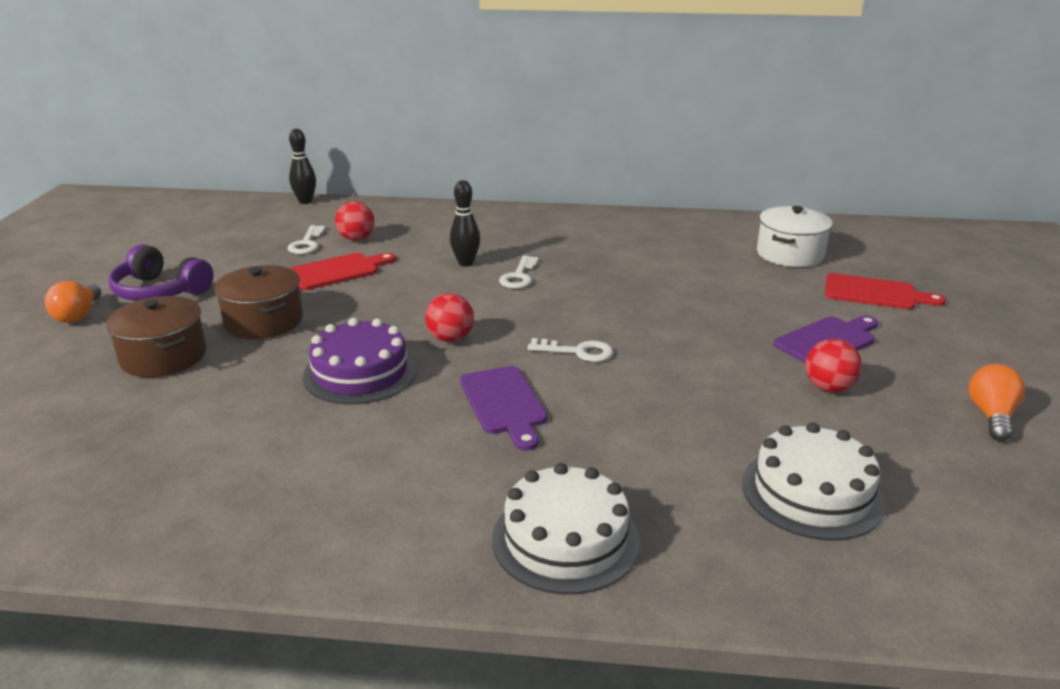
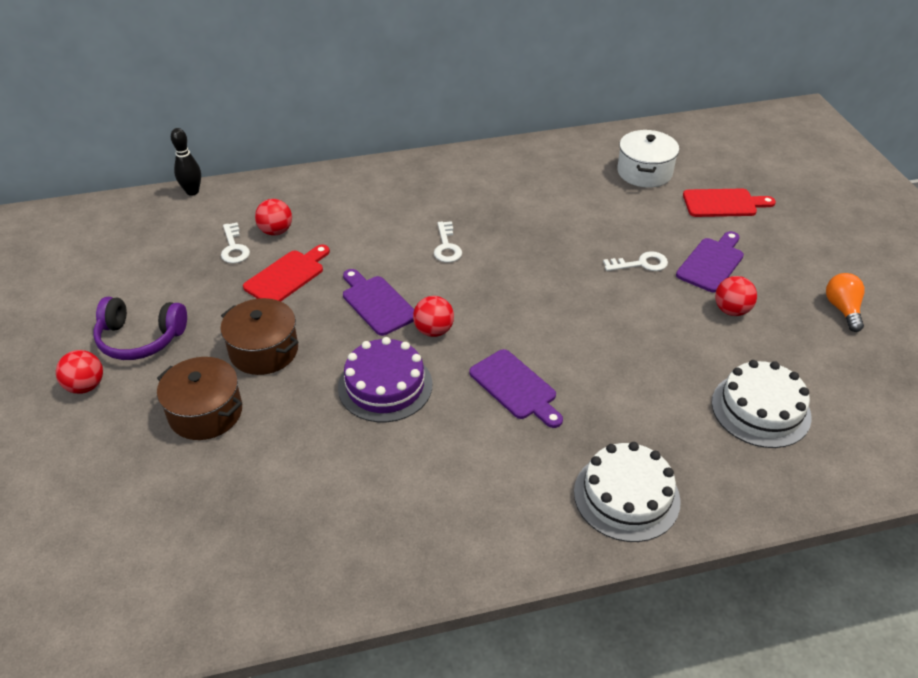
camera: 20 degrees left, 15 degrees up
(78, 315) = (86, 386): orange light bulb -> red ball
(409, 306) = (377, 303): none -> purple cutting board
(465, 263) = (392, 240): black bowling pin -> none
(577, 352) = (540, 320): white key -> white key (641, 264)

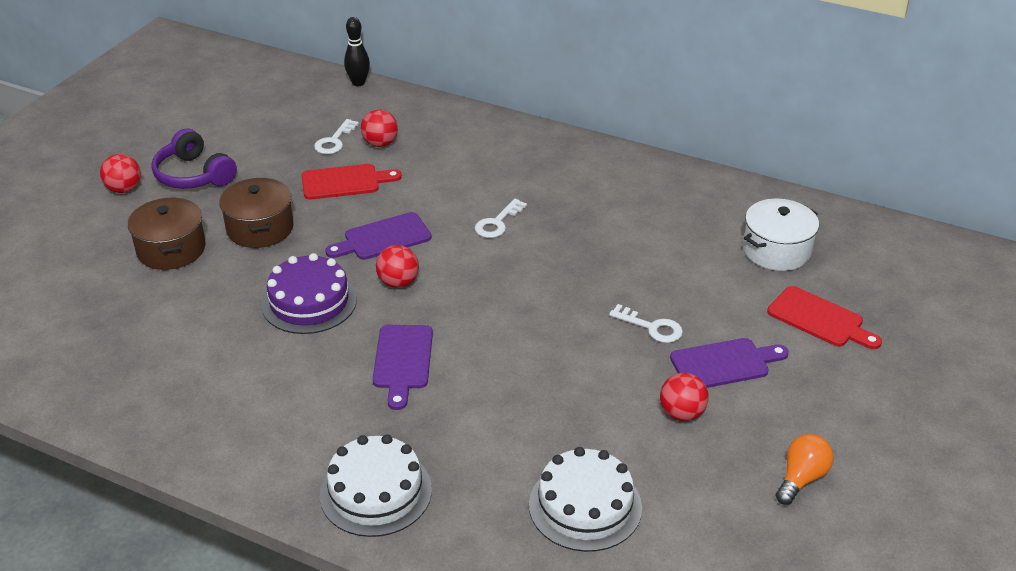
camera: 40 degrees right, 5 degrees down
(377, 303) = (383, 238): purple cutting board -> purple cutting board turned 120 degrees counterclockwise

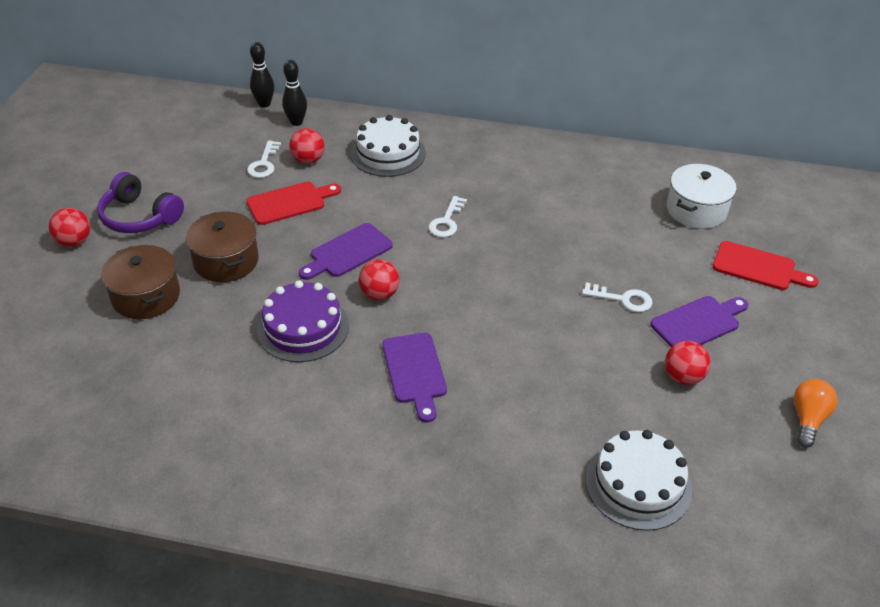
camera: 15 degrees left, 5 degrees up
(375, 492) = (443, 510): white cake -> white cake (388, 153)
(383, 105) = (296, 122): none -> black bowling pin

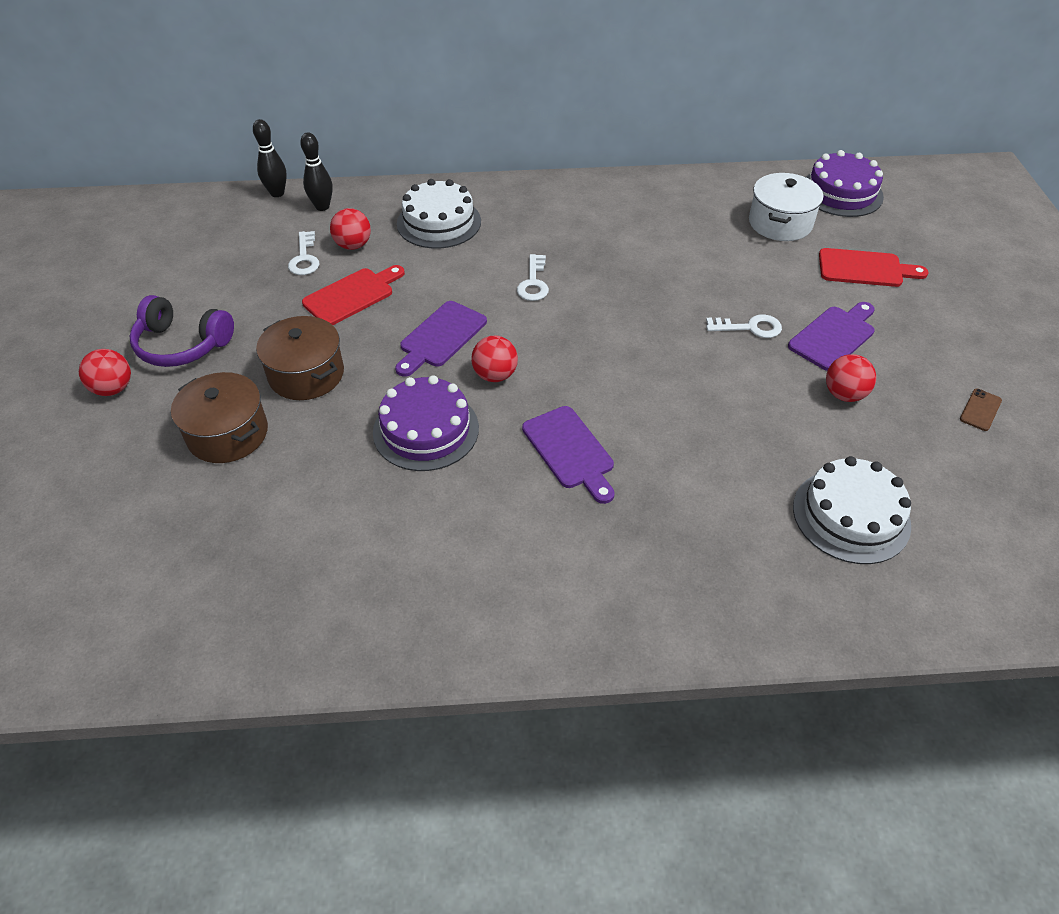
camera: 15 degrees left, 5 degrees up
(769, 192) = (841, 193): none -> purple cake
(808, 419) = (980, 410): orange light bulb -> brown phone

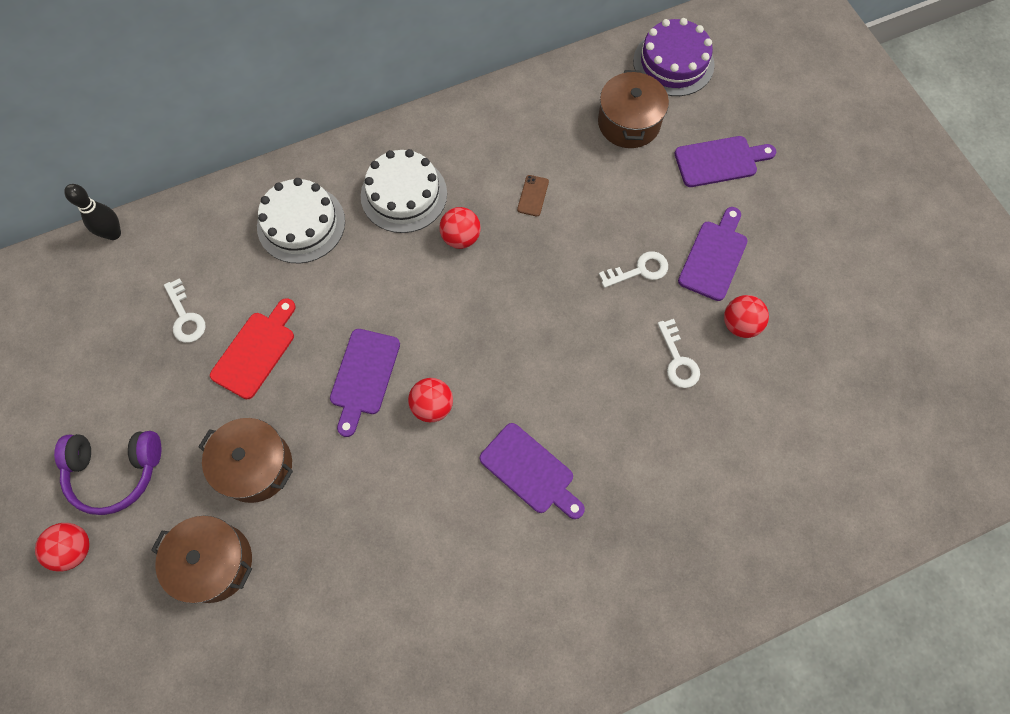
camera: 20 degrees left, 20 degrees up
(322, 207) = (171, 238): black bowling pin -> none
(353, 245) = (227, 283): red ball -> red ball (461, 237)
(426, 430) = (395, 492): purple cake -> none
(533, 283) = (425, 277): white key -> white key (678, 360)
(780, 223) = (628, 123): white pot -> brown pot
(851, 516) = (778, 458): white cake -> white cake (404, 194)
(865, 268) = (719, 161): red cutting board -> purple cutting board
(980, 410) = (853, 304): brown phone -> brown phone (533, 196)

